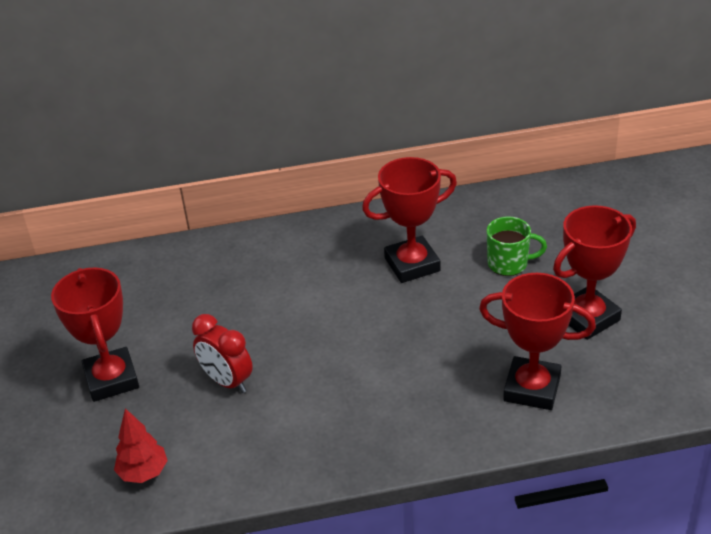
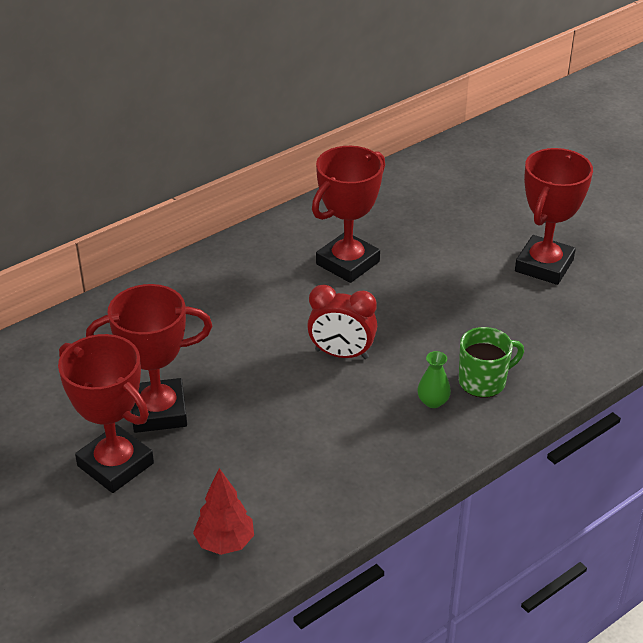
camera: 30 degrees left, 0 degrees up
(227, 381) = (245, 426): red clock -> red clock (341, 354)
(393, 412) = (433, 401): none -> green vase
(509, 264) = (439, 237): green mug -> green mug (483, 382)
(532, 388) = (541, 341): red trophy -> red trophy (159, 411)

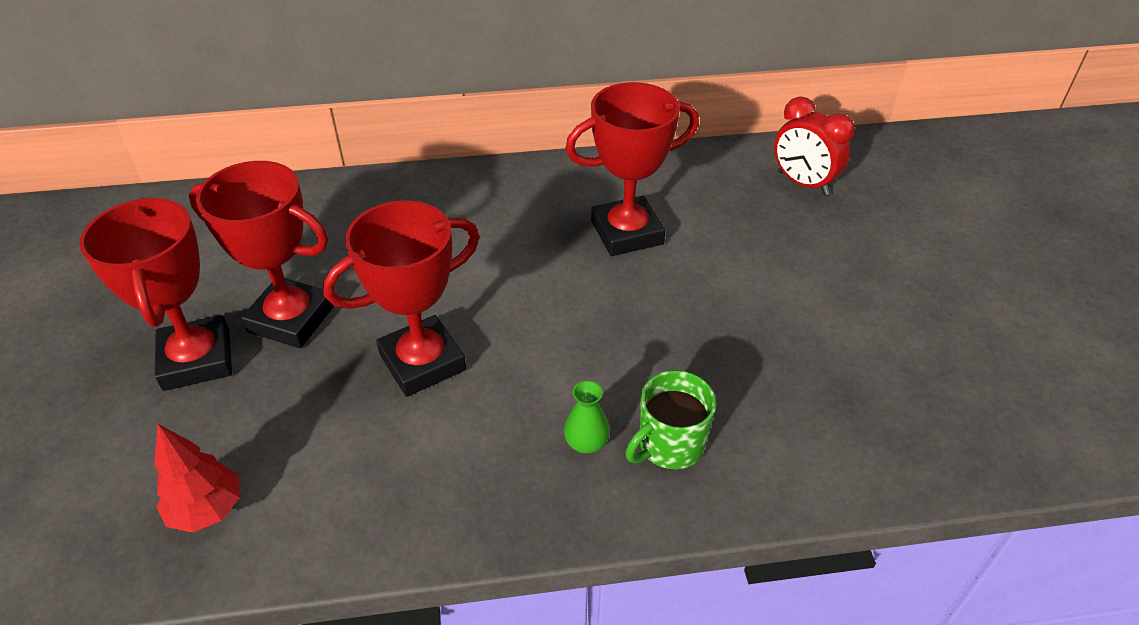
camera: 30 degrees right, 5 degrees up
(341, 354) = (531, 335): red clock -> red clock (803, 183)
(483, 382) = (669, 445): green mug -> green mug turned 135 degrees clockwise
(544, 265) = (863, 324): red trophy -> red trophy (422, 362)

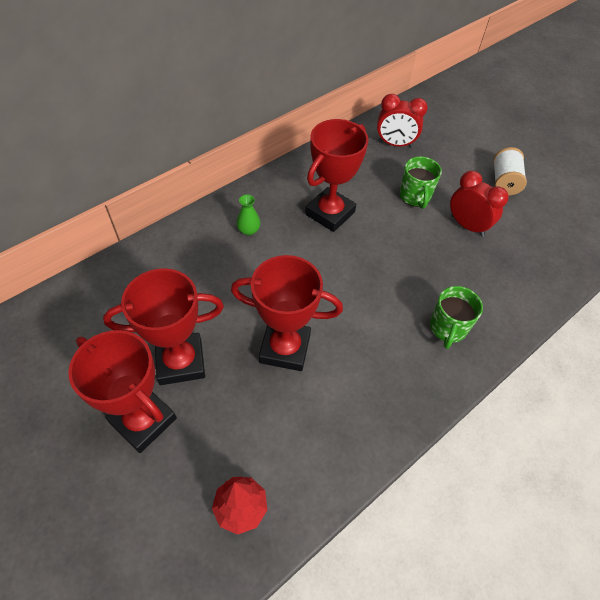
camera: 35 degrees left, 10 degrees up
(422, 362) = (285, 348): red trophy -> red trophy turned 75 degrees clockwise
(586, 443) = (409, 349): green vase -> green vase (248, 230)
(774, 259) = (415, 196): none -> green mug
(825, 328) = (467, 226): none -> red clock
(947, 294) = (504, 182): none -> white spool

